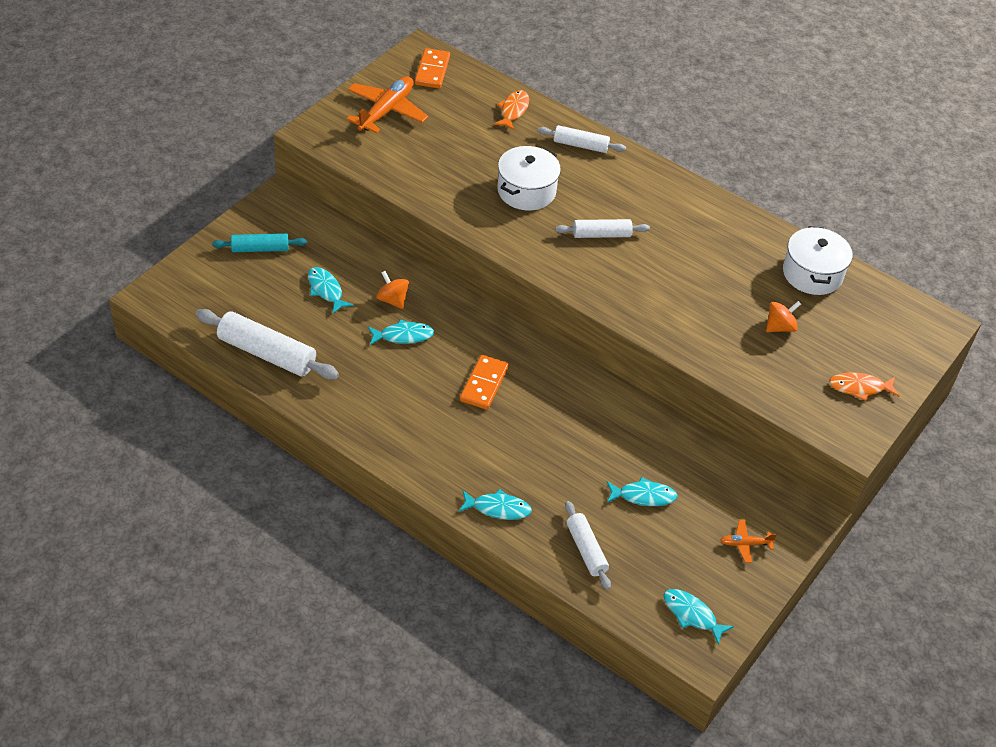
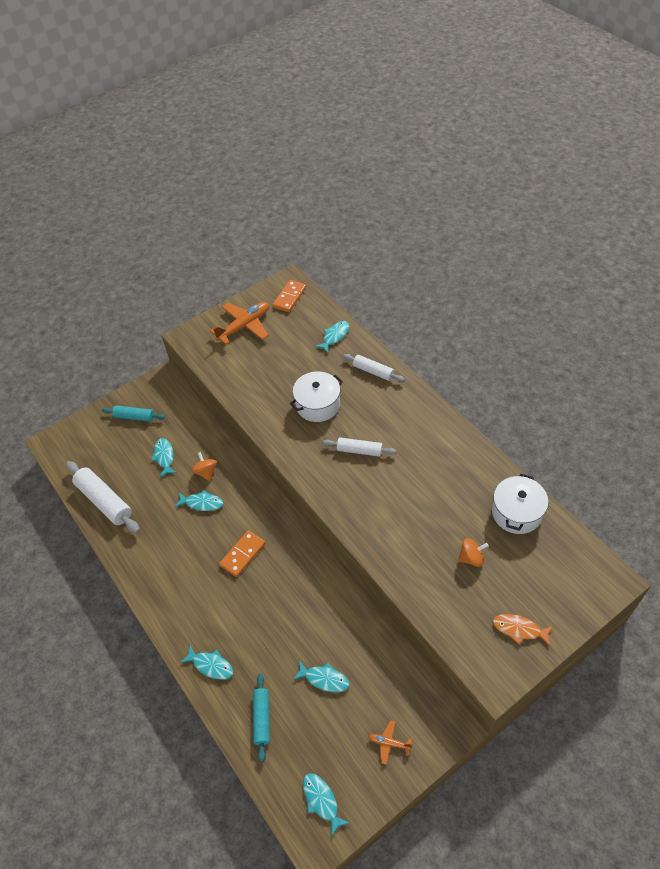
camera: 25 degrees right, 5 degrees up
(513, 110) = (335, 336): orange fish -> turquoise fish
(586, 550) = (262, 718): white rolling pin -> turquoise rolling pin

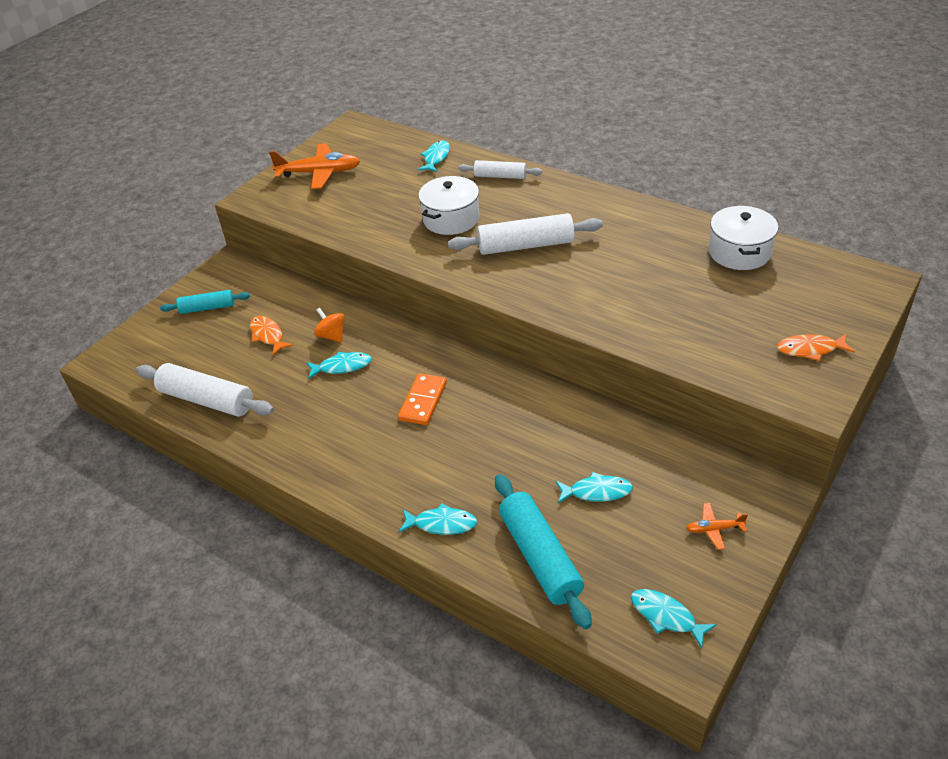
camera: 20 degrees left, 10 degrees down
(164, 457) = (268, 335): turquoise fish -> orange fish
(244, 326) = (319, 173): orange plane -> orange plane turned 60 degrees clockwise
(262, 718) = (540, 557): turquoise rolling pin -> turquoise rolling pin, size x1.66
(289, 297) = (361, 138): orange domino -> none
(359, 450) = (526, 246): white rolling pin -> white rolling pin, size x1.66
(471, 558) = (715, 303): orange spinning top -> none

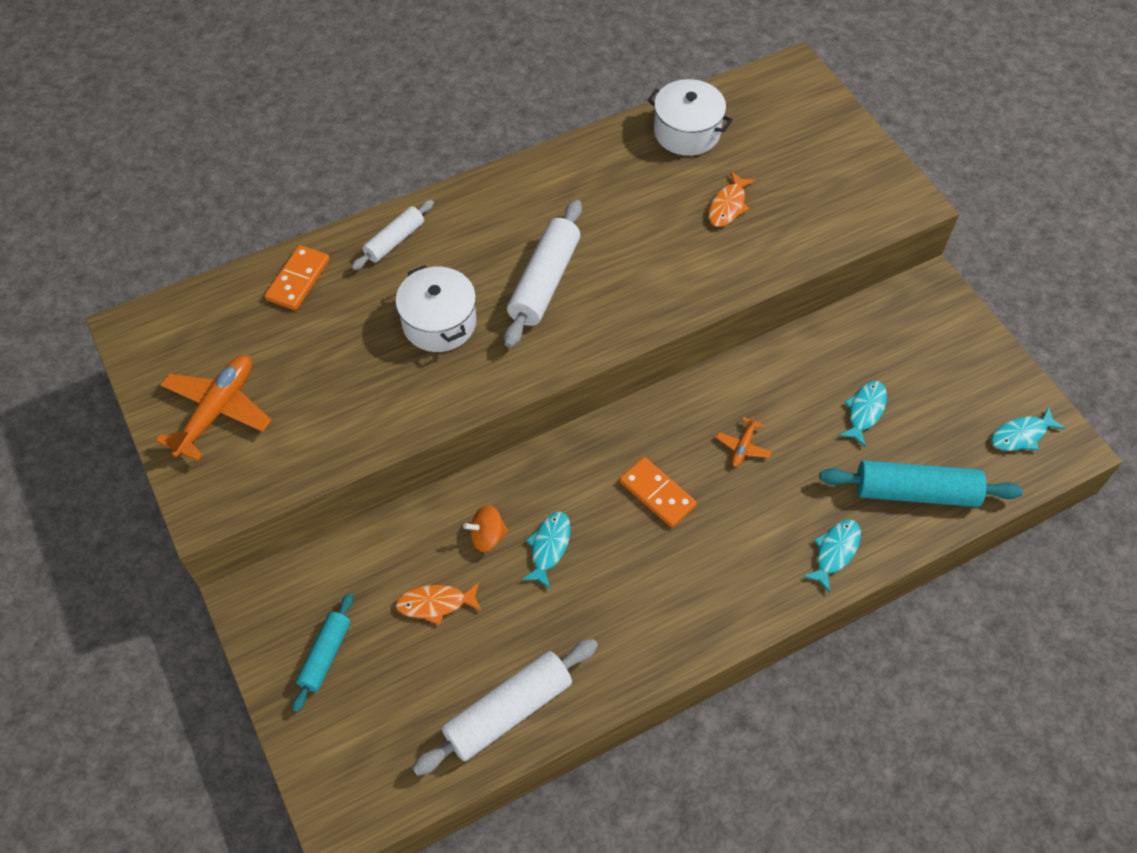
camera: 65 degrees left, 15 degrees up
(436, 158) = (298, 280): turquoise fish -> orange domino
(714, 529) = (951, 353): orange plane -> orange plane (743, 446)
(810, 349) = (849, 166): orange fish -> orange fish (728, 206)

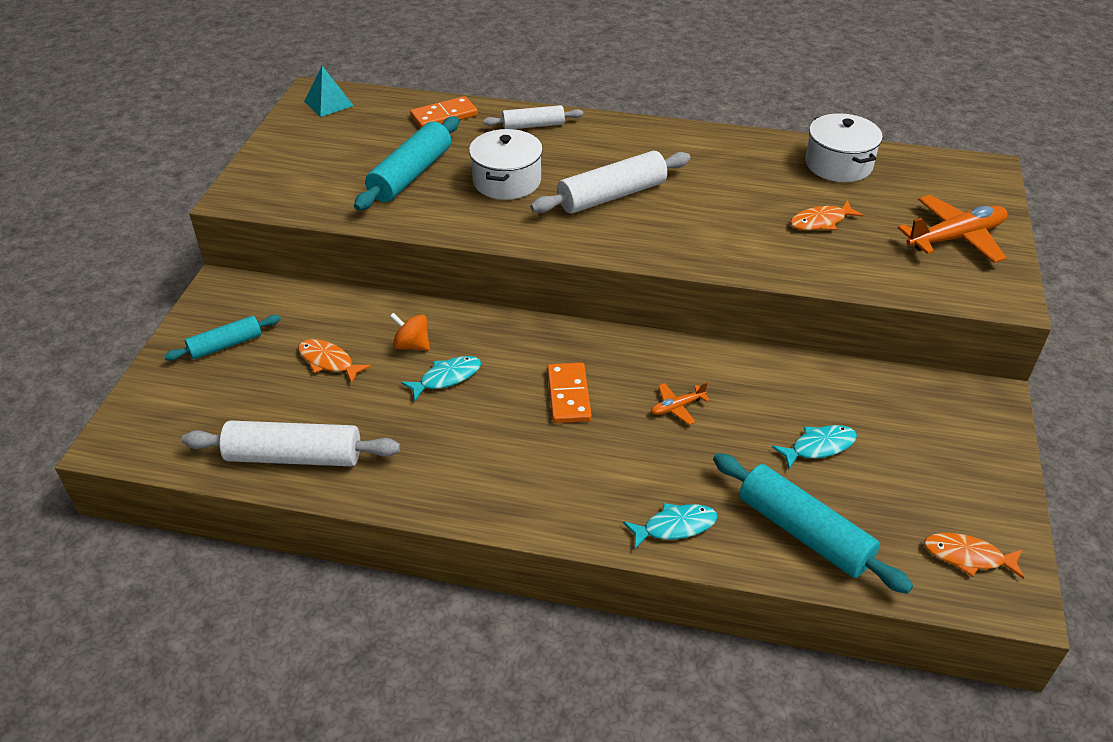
camera: 40 degrees right, 15 degrees down
(162, 334) = (328, 103): none -> turquoise pyramid
(217, 410) = (308, 154): orange plane -> orange plane (955, 238)
(345, 371) = (411, 175): none -> turquoise rolling pin
(1021, 435) = (967, 557): turquoise fish -> orange fish

